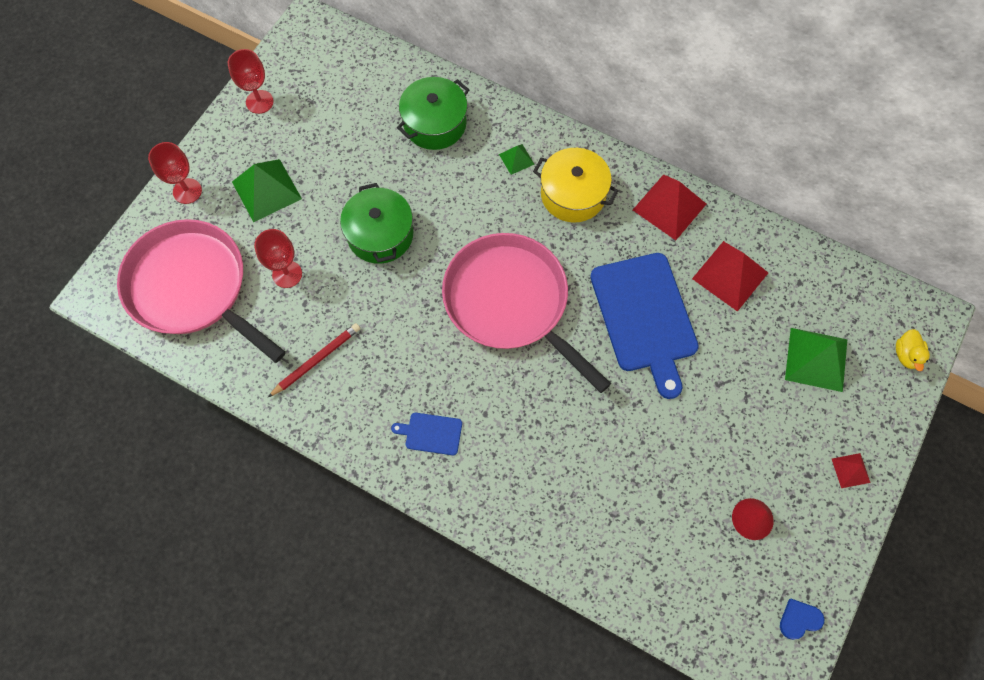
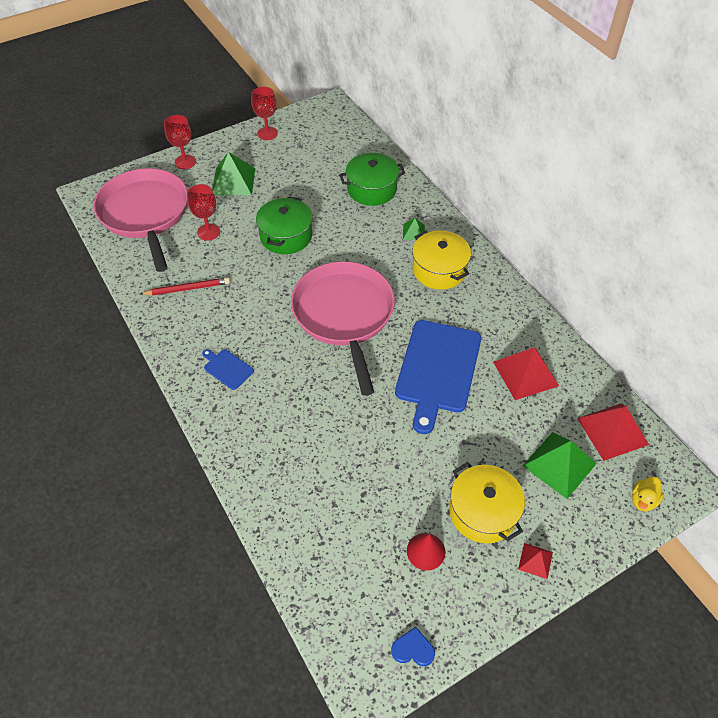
camera: 30 degrees right, 15 degrees down
(669, 206) = (508, 308): red pyramid -> red pyramid (612, 431)
(778, 448) = (483, 512): none -> yellow pot

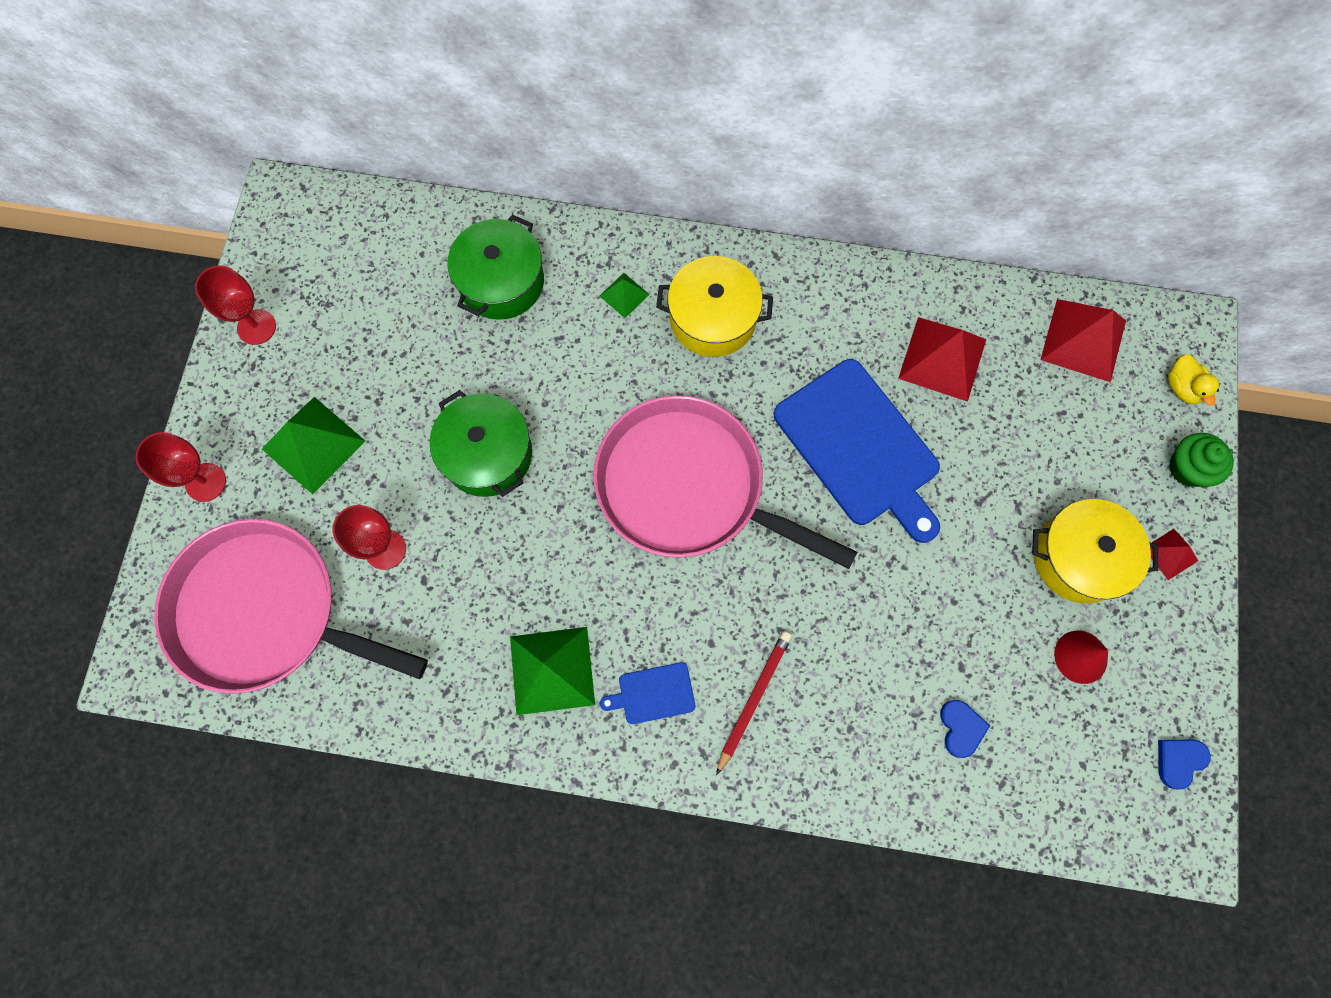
camera: 50 degrees left, 20 degrees up
(187, 288) = (469, 651): red pencil -> red pencil (753, 699)
(328, 516) = (961, 728): none -> blue heart
(559, 464) = (1081, 429): green pyramid -> green pyramid (552, 670)
(597, 535) = (1188, 468): none -> green cupcake

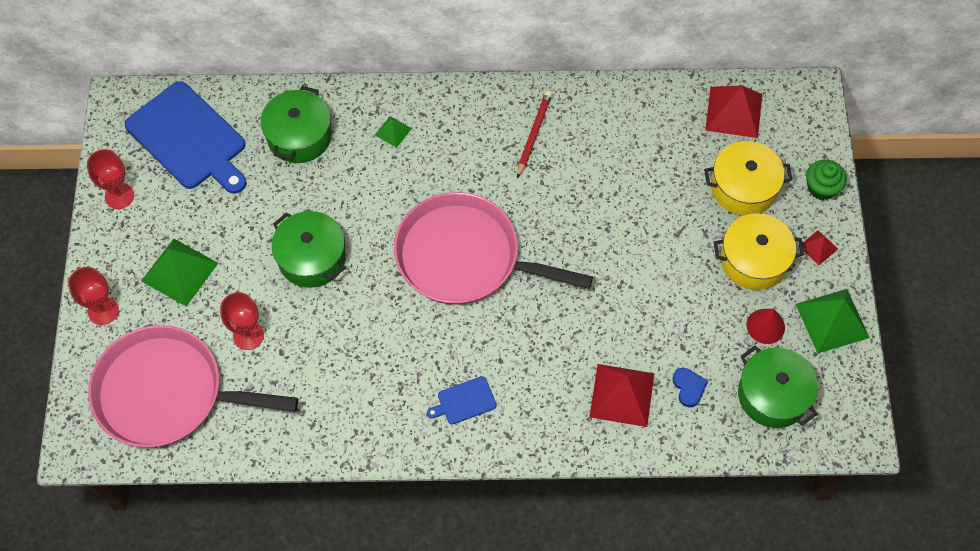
camera: 10 degrees left, 10 degrees down
(552, 670) = (387, 397): green pyramid -> green pyramid (832, 320)
(713, 318) = (462, 138): yellow pot -> yellow pot (743, 188)
(753, 699) = (537, 393): red pencil -> red pencil (533, 134)
(860, 448) = (585, 210): blue cutting board -> blue cutting board (189, 139)
(942, 359) = (634, 140): red pyramid -> red pyramid (622, 395)
(1075, 760) = (773, 395): none -> green pot
(1179, 760) = (844, 383): blue heart -> none
(1182, 387) = (809, 134): yellow duck -> none

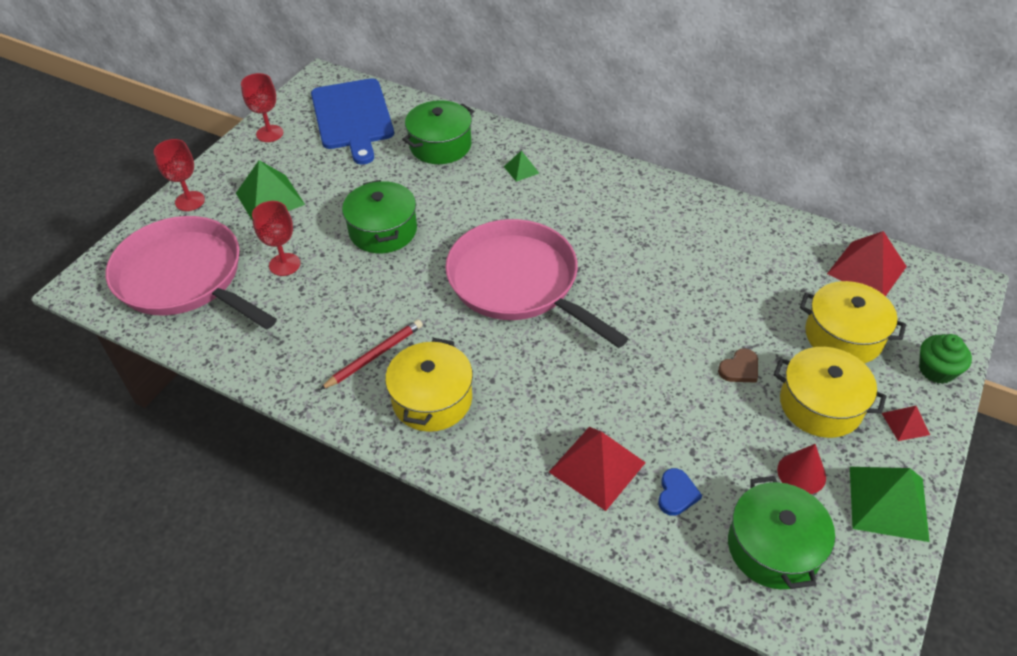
camera: 30 degrees right, 15 degrees down
(464, 401) = (432, 399): blue cutting board -> yellow pot
(533, 134) = (648, 216): red pencil -> red pencil (374, 356)
(681, 256) = (739, 369): none -> brown heart

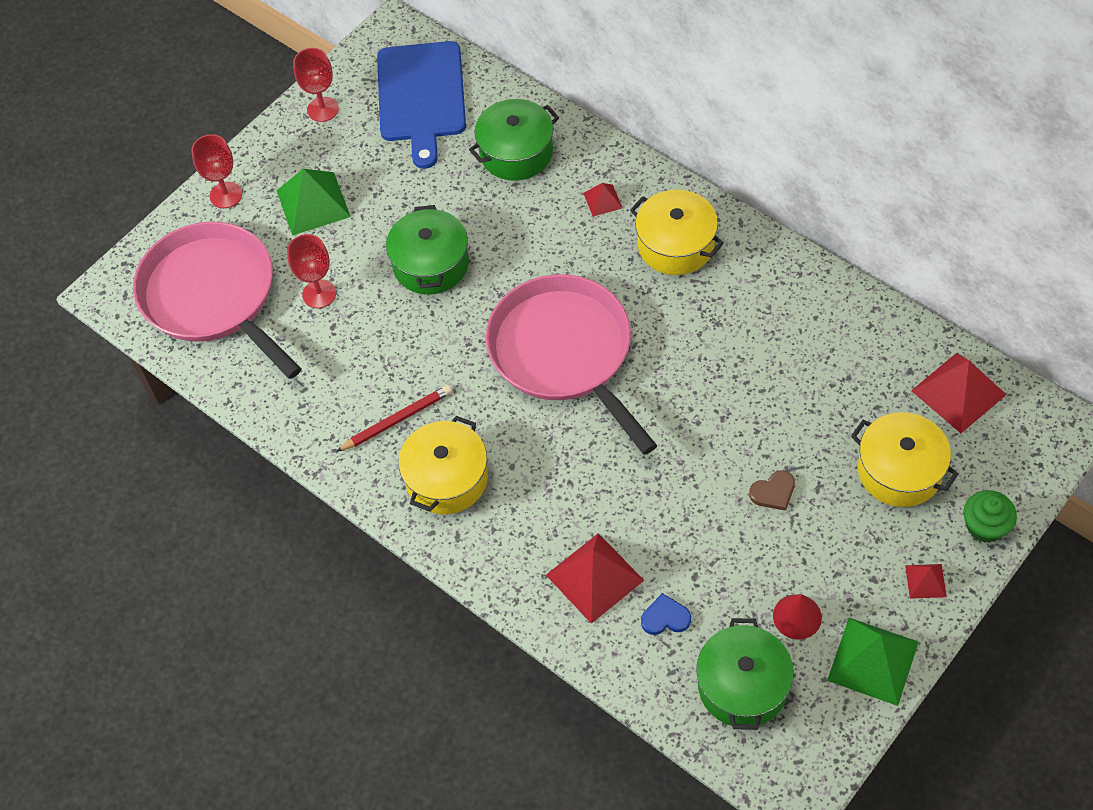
camera: 15 degrees right, 10 degrees up
(521, 169) = (603, 200): green pyramid -> red pyramid
(676, 494) = (665, 617): blue heart -> blue heart turned 120 degrees counterclockwise
(820, 405) = (844, 546): yellow pot -> yellow pot (676, 245)

